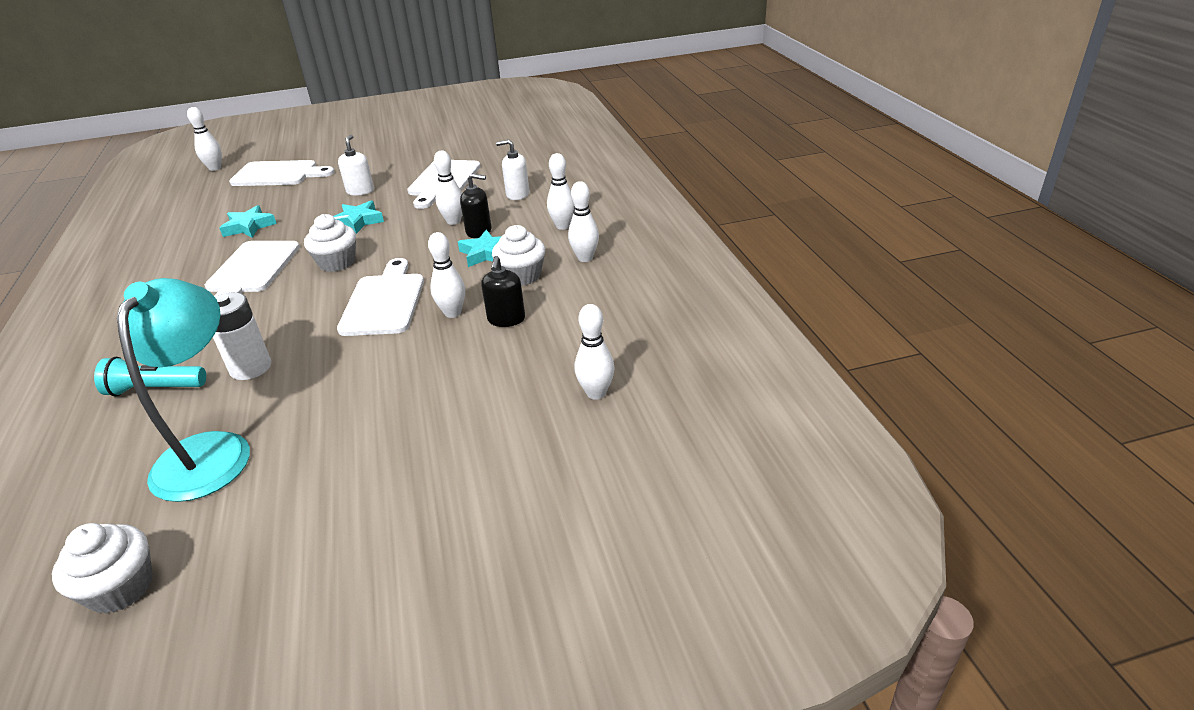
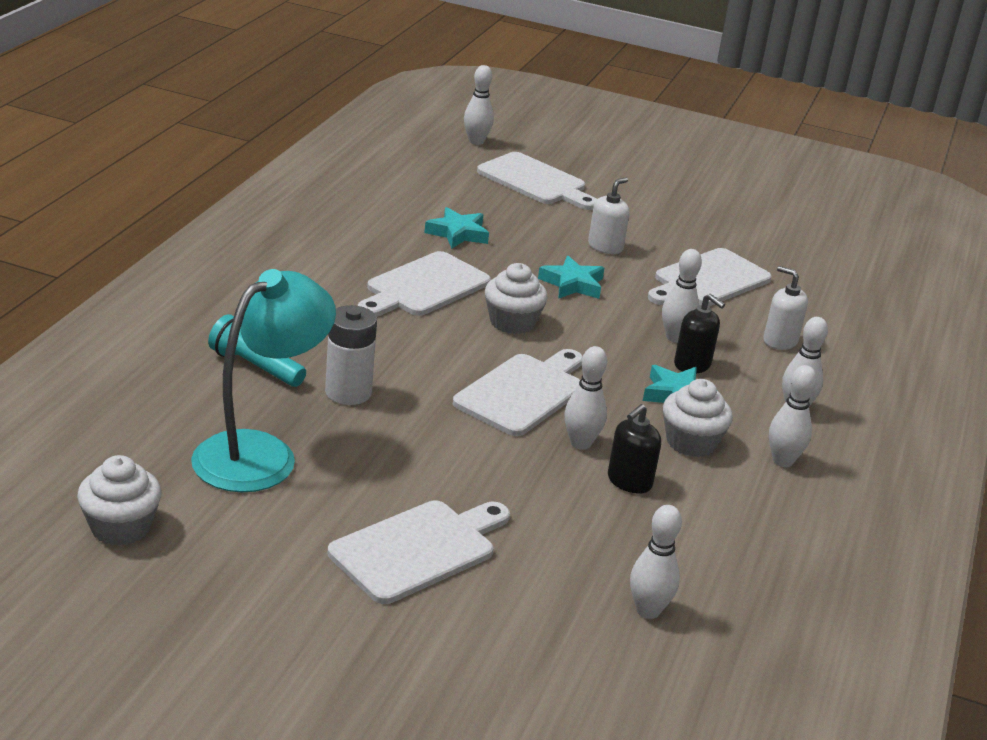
camera: 30 degrees right, 5 degrees down
(401, 448) = (418, 549): none -> white cutting board

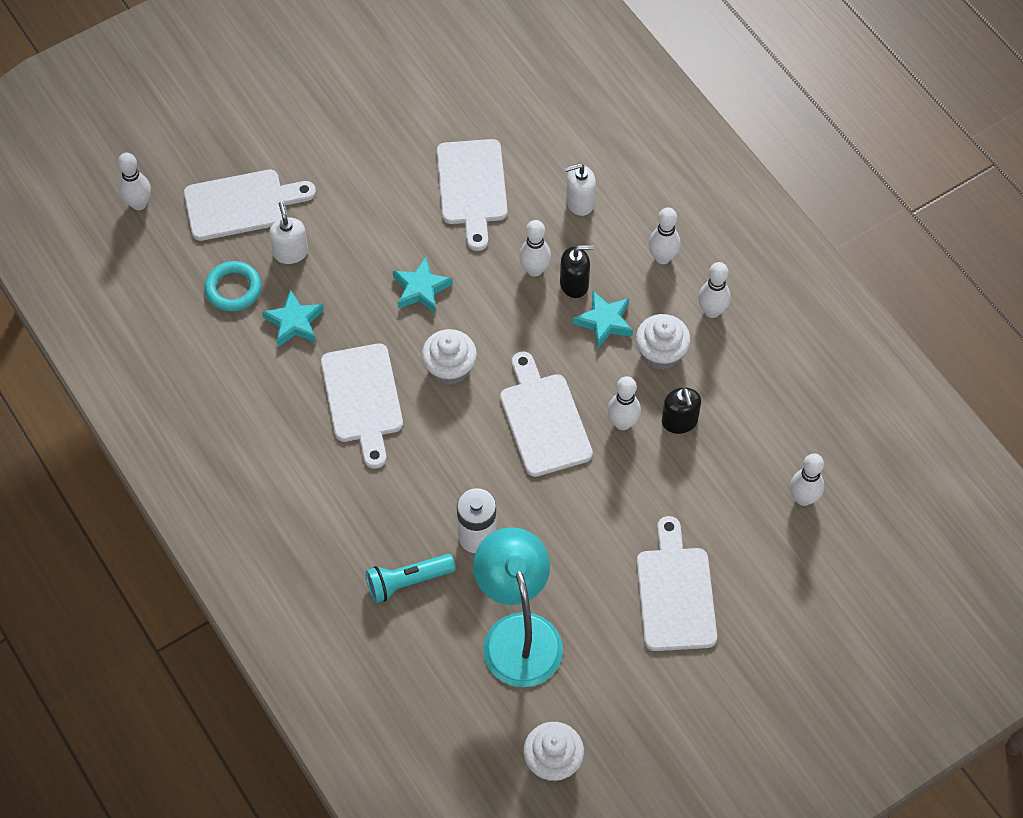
camera: 50 degrees left, 30 degrees up
(453, 199) = (233, 289): none -> turquoise ring
(605, 247) = (380, 226): white soap dispenser -> white soap dispenser (290, 252)

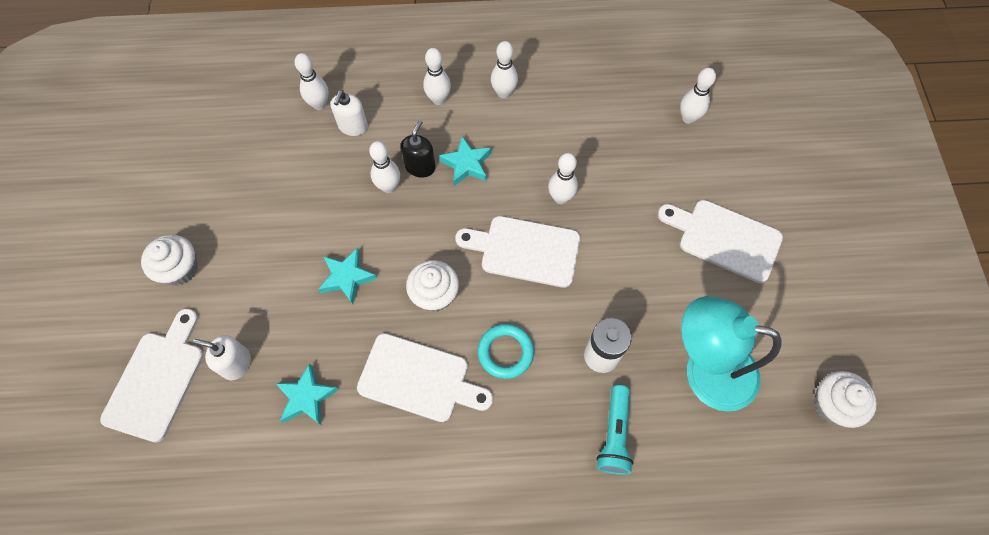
camera: 60 degrees left, 5 degrees up
(139, 204) = (81, 475): white bowling pin -> white bowling pin (319, 104)
(233, 289) = (235, 433): turquoise ring -> turquoise ring (505, 352)
(472, 187) = (283, 191): white cutting board -> none
(661, 353) = (517, 142): white cupcake -> white cupcake (180, 269)
(679, 421) = (582, 160): black soap dispenser -> none

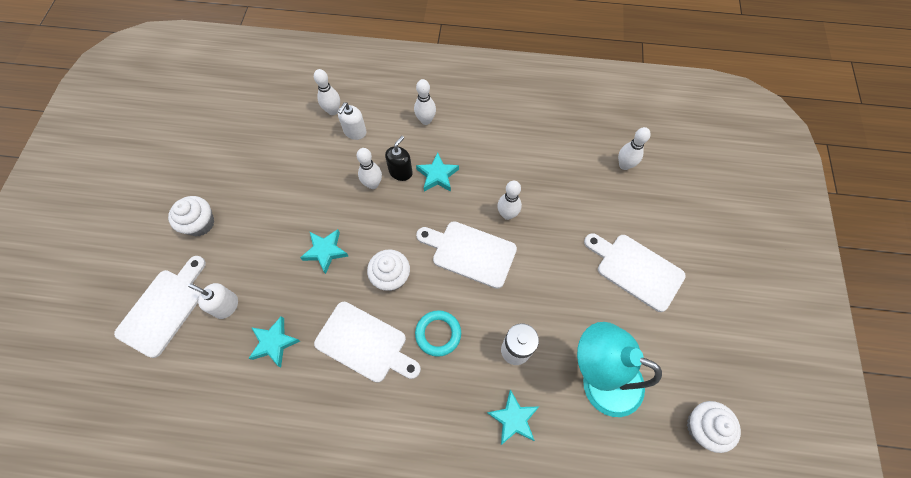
camera: 10 degrees right, 0 degrees up
(504, 93) = (478, 123): white bowling pin -> none
(614, 435) = (513, 419): turquoise flashlight -> turquoise star

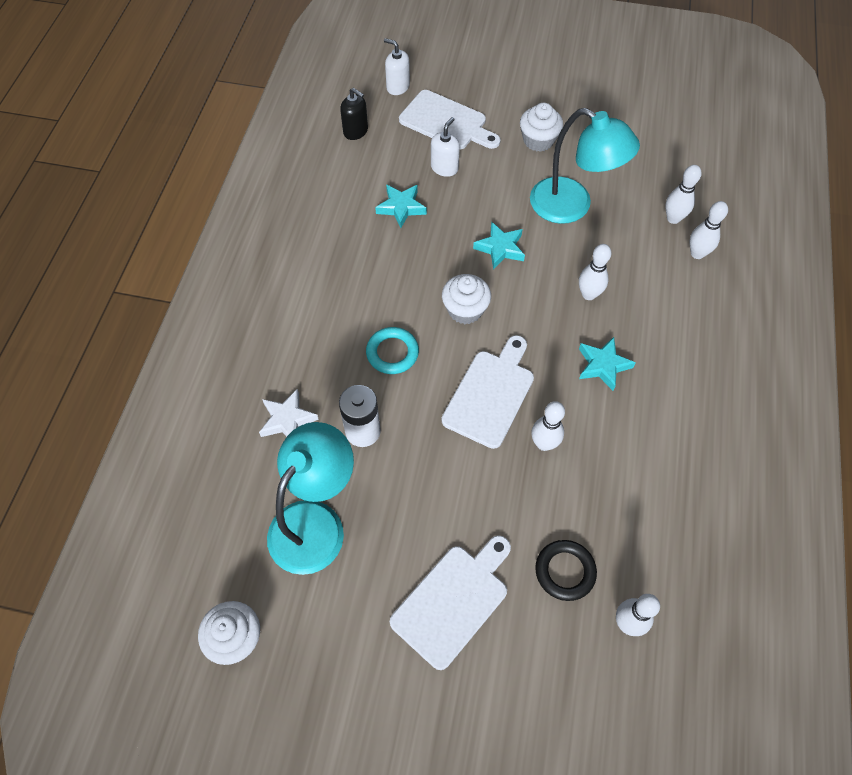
camera: 95 degrees right, 5 degrees down
(281, 196) = (572, 206): none -> turquoise lamp
(355, 132) = (666, 276): white soap dispenser -> white soap dispenser (397, 87)
(365, 343) = (390, 283): white cutting board -> none
(400, 172) = (607, 324): black soap dispenser -> black soap dispenser (356, 131)
(426, 120) = (691, 357): white bowling pin -> white bowling pin (673, 218)
(513, 419) = (287, 420): turquoise star -> white star
(599, 200) = (565, 571): none -> black ring

